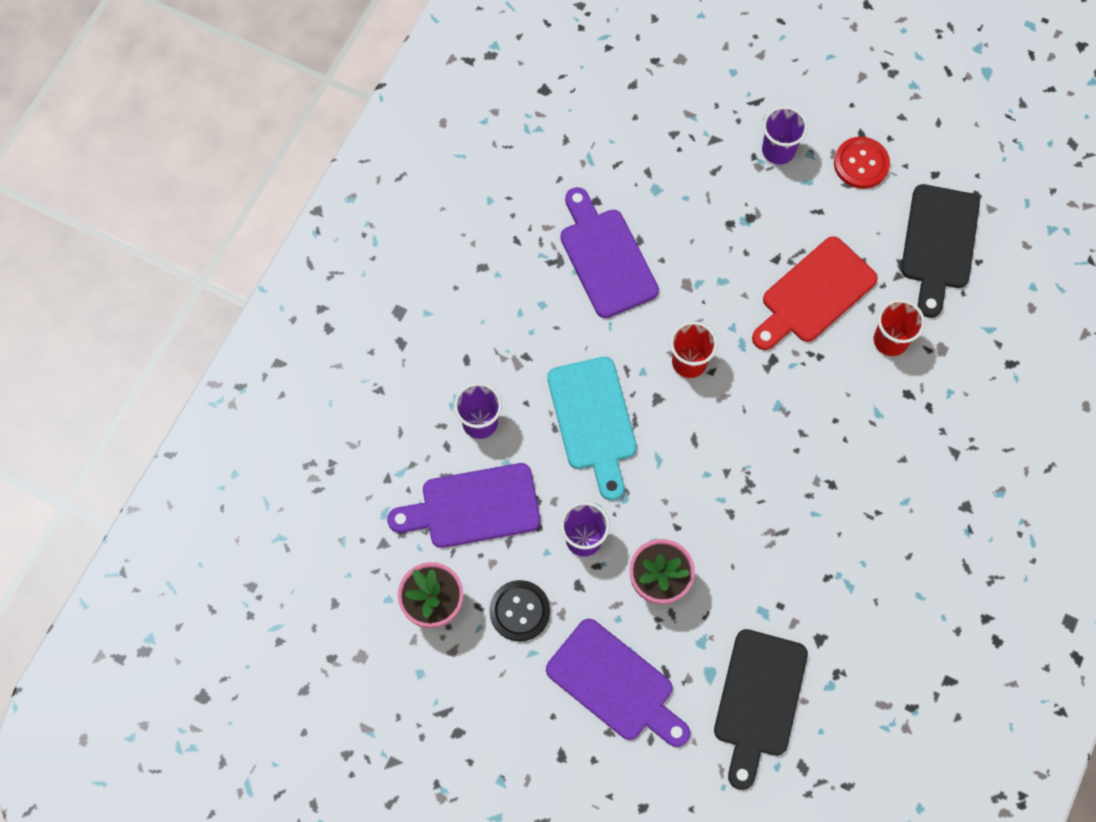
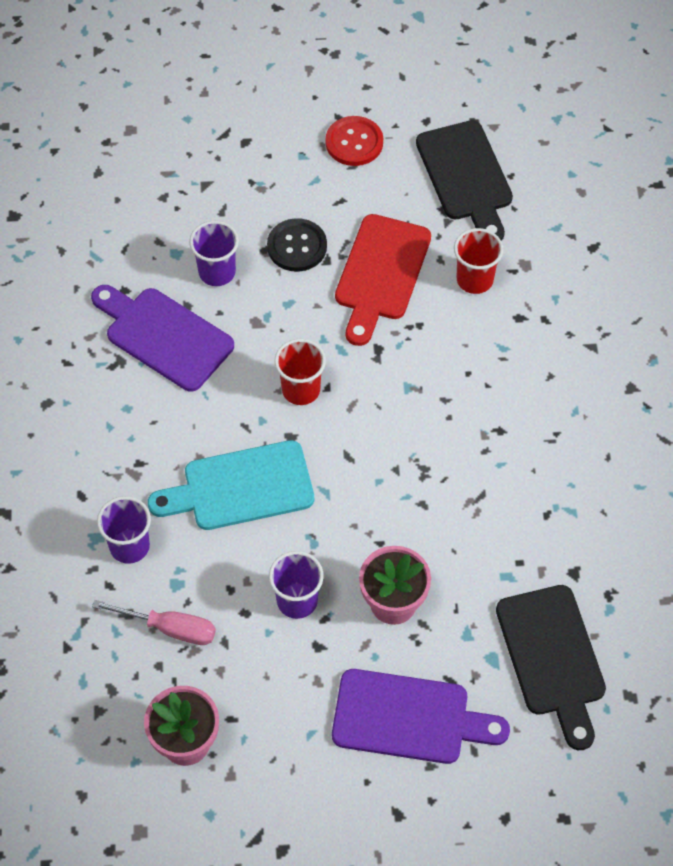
camera: 30 degrees left, 10 degrees down
(473, 507) = (170, 628): purple cutting board -> pink screwdriver
(519, 611) = (274, 701): black button -> black button (297, 246)
(593, 420) = (240, 488): turquoise cutting board -> turquoise cutting board turned 120 degrees clockwise
(778, 150) = (271, 166): purple cup -> purple cup (217, 272)

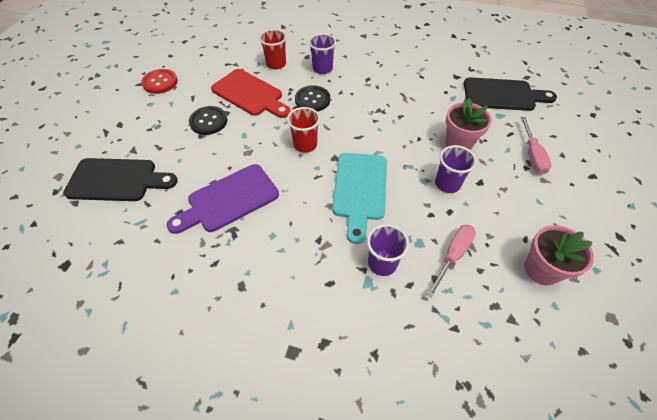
camera: 70 degrees left, 5 degrees down
(217, 272) = (200, 161): purple cup -> purple cup (322, 69)
(406, 365) = (312, 100): none -> black button
(409, 718) = (532, 155): purple cutting board -> pink screwdriver
(466, 177) = (214, 51): black cutting board -> black cutting board (117, 180)

